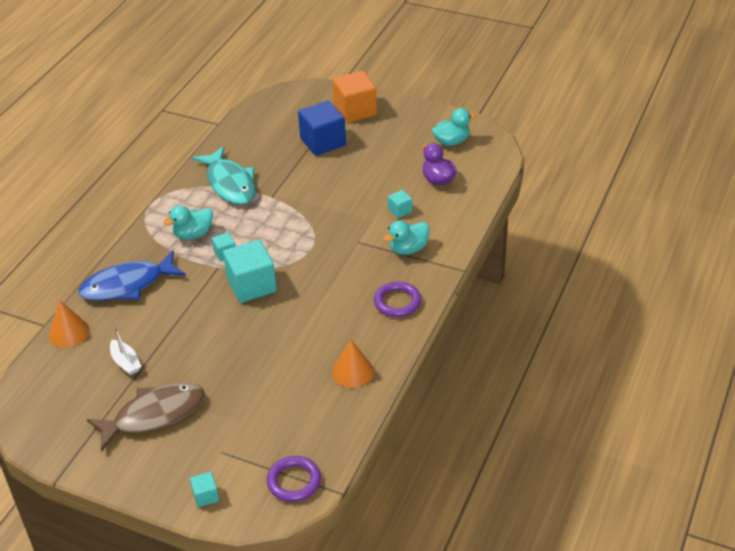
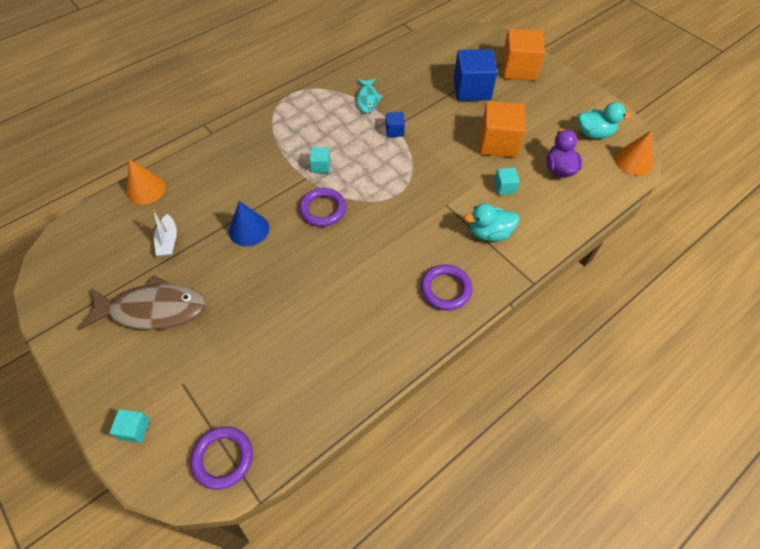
camera: 25 degrees right, 15 degrees up
(127, 285) = (221, 163): blue fish -> none
(193, 234) = (306, 136): turquoise duck -> none
(195, 325) = (249, 229): none -> blue cone
(230, 184) = (367, 99): turquoise fish -> turquoise fish, size x0.55
(251, 285) = (323, 209): turquoise cube -> purple ring
(274, 201) = (394, 131): none -> blue cube
(352, 371) = (357, 351): orange cone -> orange cone (633, 161)
(374, 178) = (498, 143): none -> orange cube

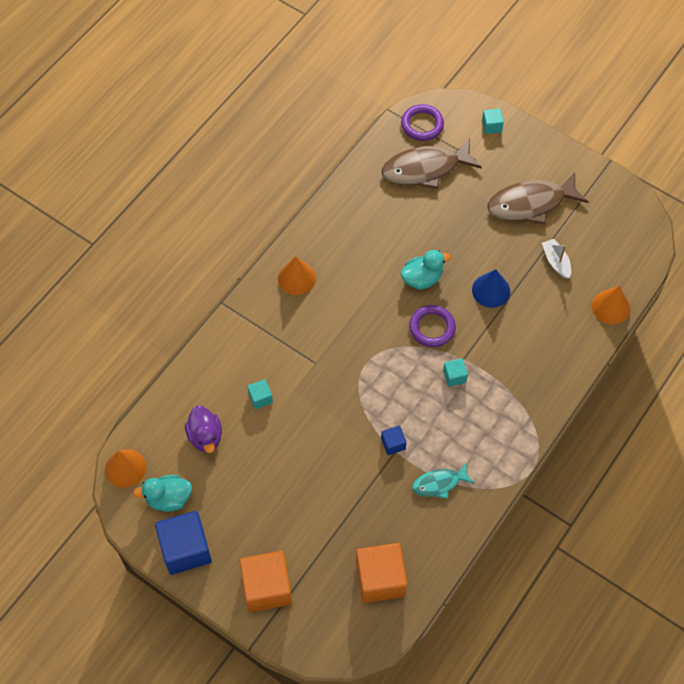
camera: 165 degrees right, 5 degrees up
(250, 387) = (425, 169): none -> brown fish
(367, 99) = (439, 483): turquoise fish -> turquoise fish turned 90 degrees counterclockwise
(446, 289) = (297, 278): purple ring -> orange cone
(472, 89) = (319, 534): blue cube -> blue cube (186, 549)
(489, 233) = (267, 342): turquoise duck -> turquoise duck (422, 278)
(498, 143) = (275, 456): orange cube -> orange cube (380, 579)

